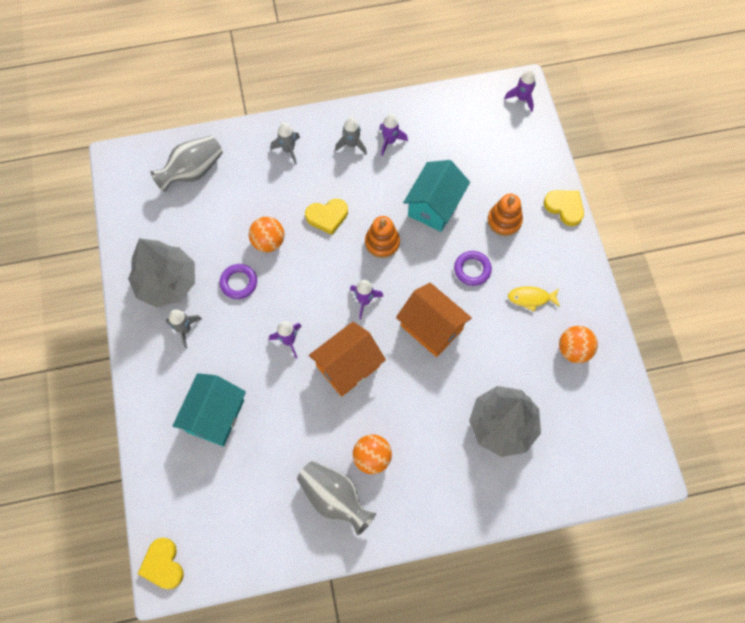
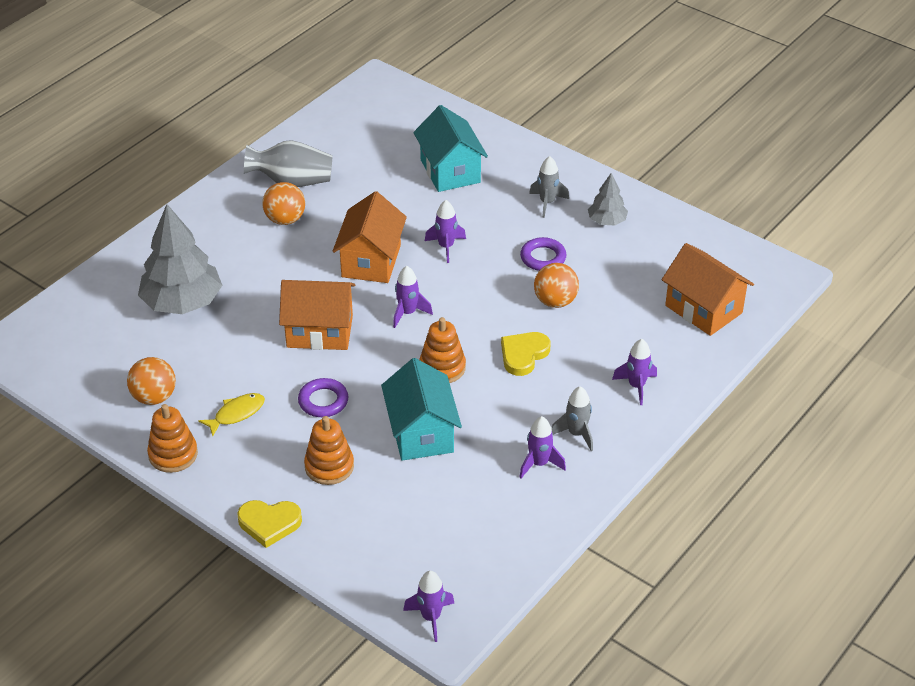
camera: 140 degrees right, 25 degrees down
(163, 564) = (388, 85): yellow heart -> none
(167, 282) = (607, 221): grey tree -> grey tree, size x0.51
(193, 171) = (703, 309): grey vase -> orange house
(288, 150) = (636, 386): grey rocket -> purple rocket
(589, 295) = (173, 454): none -> orange stacking toy

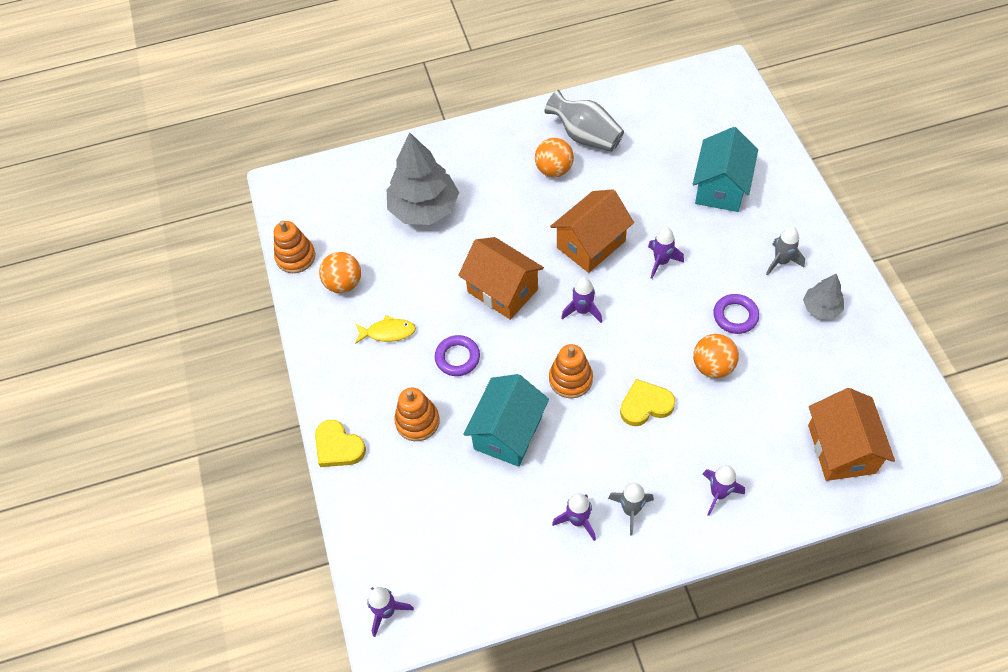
camera: 40 degrees right, 15 degrees up
(173, 454) = (319, 343): orange stacking toy -> orange stacking toy (295, 257)

